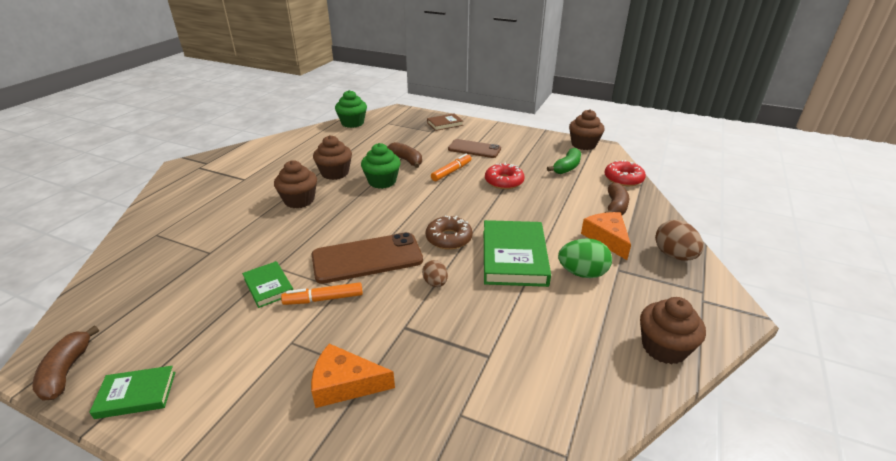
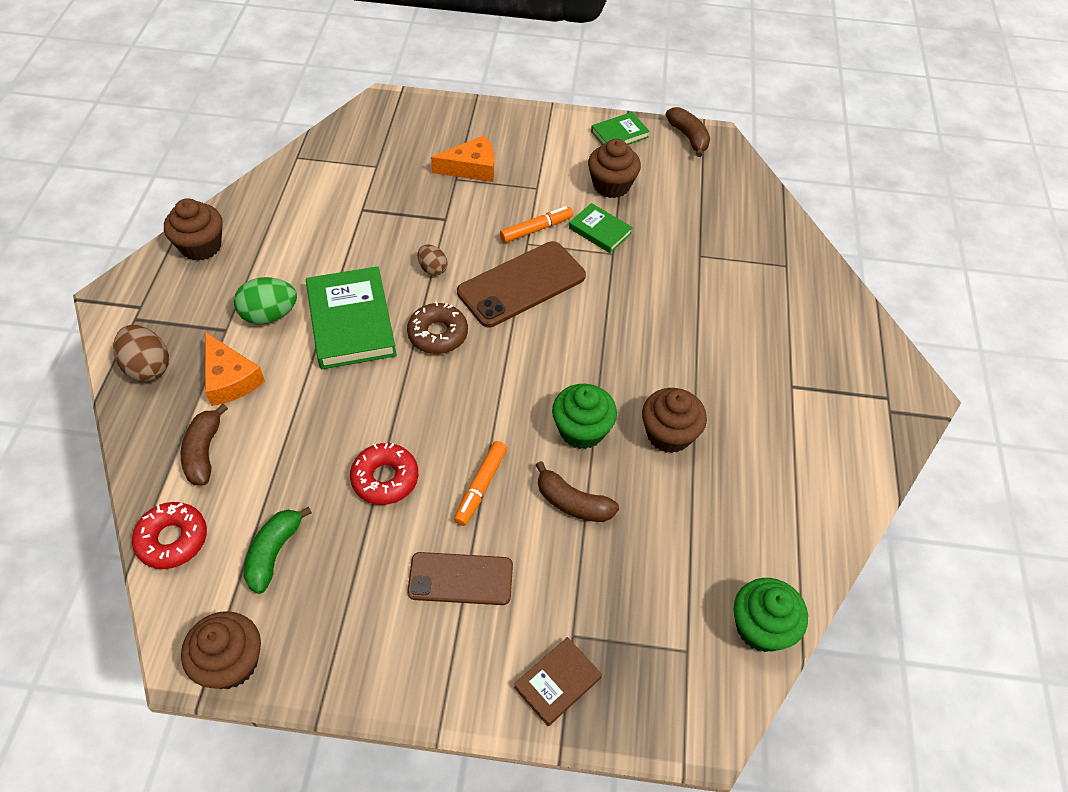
camera: 160 degrees right, 20 degrees up
(299, 200) = (672, 359): brown cupcake -> brown cupcake (611, 185)

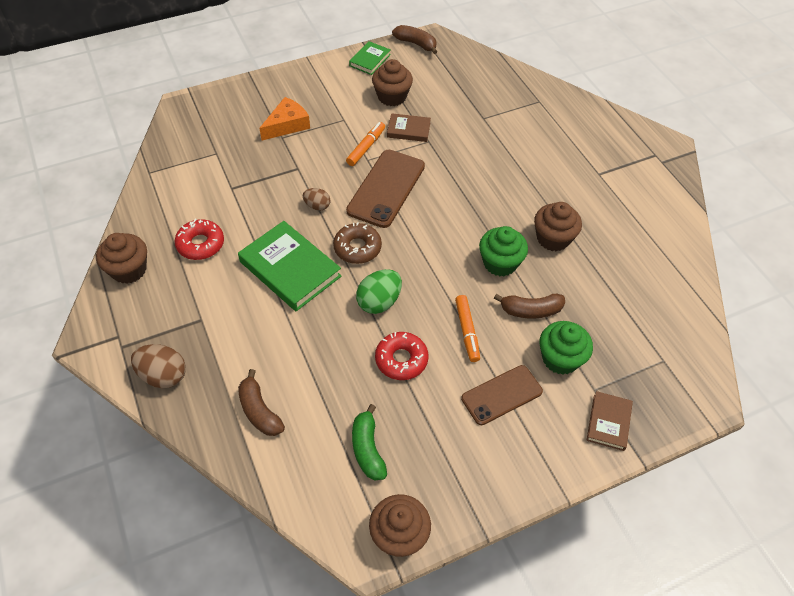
camera: 30 degrees left, 0 degrees up
(172, 539) = (288, 481): red donut -> red donut (200, 244)
(230, 379) = (234, 351): orange cheese -> none
(269, 315) = (226, 293): green egg -> green egg (379, 302)
(600, 231) = (408, 130): green book -> brown book
(761, 627) = (691, 324): green cupcake -> green cupcake (560, 358)

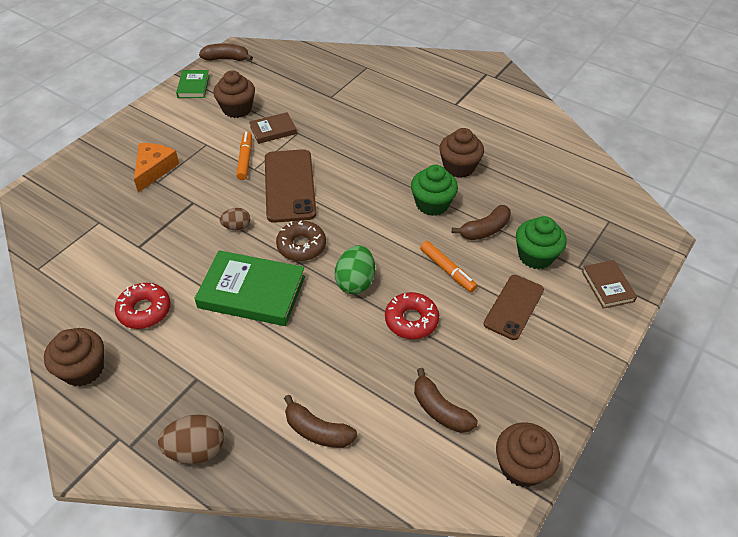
camera: 30 degrees left, 5 degrees down
(367, 449) = (440, 410): green banana -> brown banana

